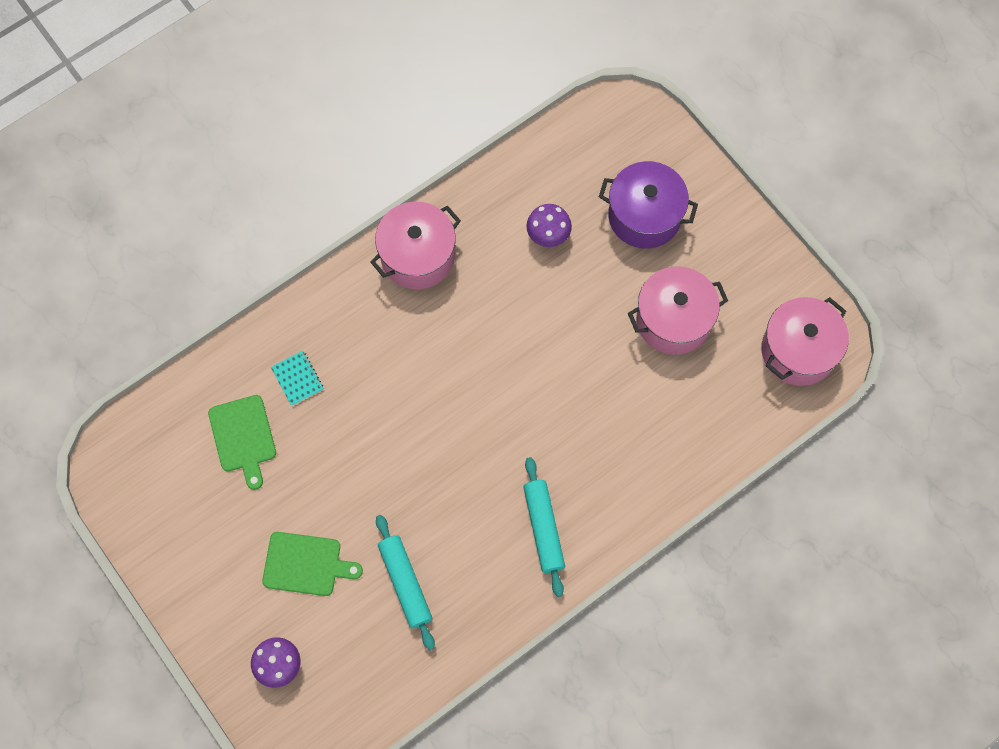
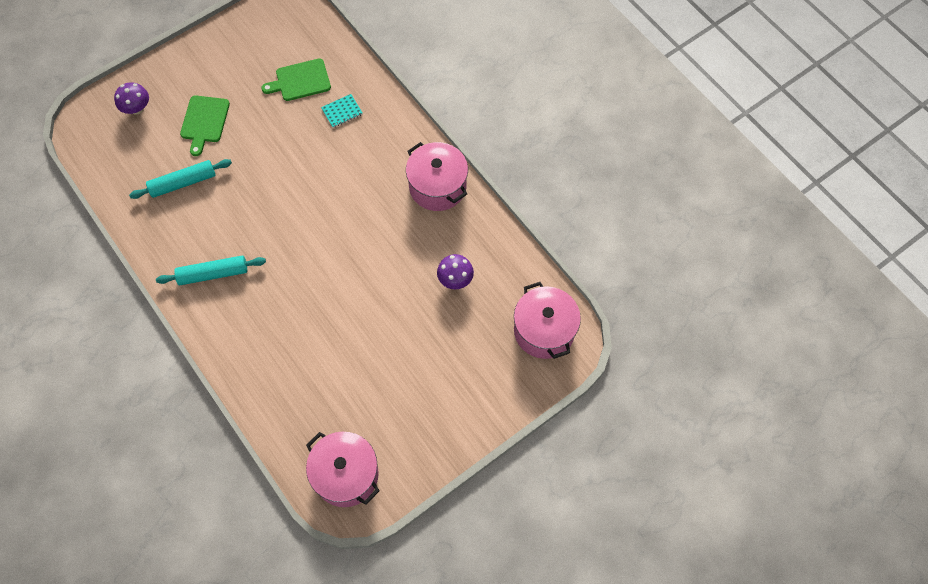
camera: 90 degrees right, 5 degrees down
(644, 216) = (472, 353): purple pot -> none
(673, 320) = (378, 373): pink pot -> pink pot (544, 330)

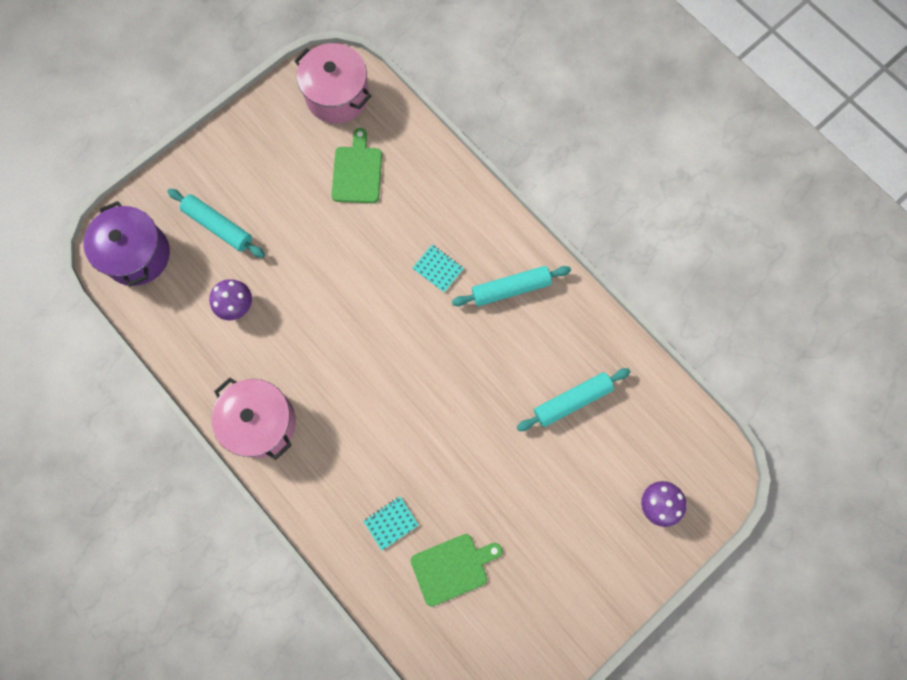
camera: 175 degrees right, 10 degrees up
(204, 121) = (566, 491): green cutting board -> green cutting board (357, 172)
(274, 296) = (438, 269): none -> turquoise notebook
(469, 350) = (218, 226): none -> turquoise rolling pin
(544, 330) = (137, 254): pink pot -> purple pot

